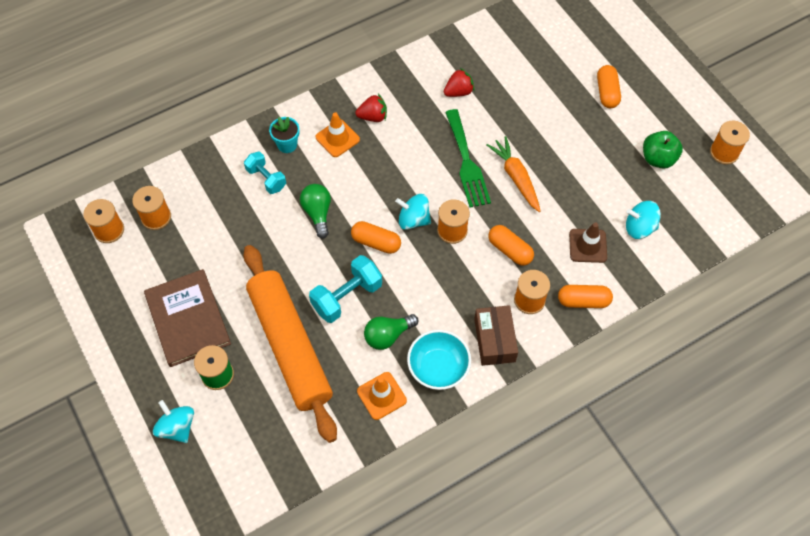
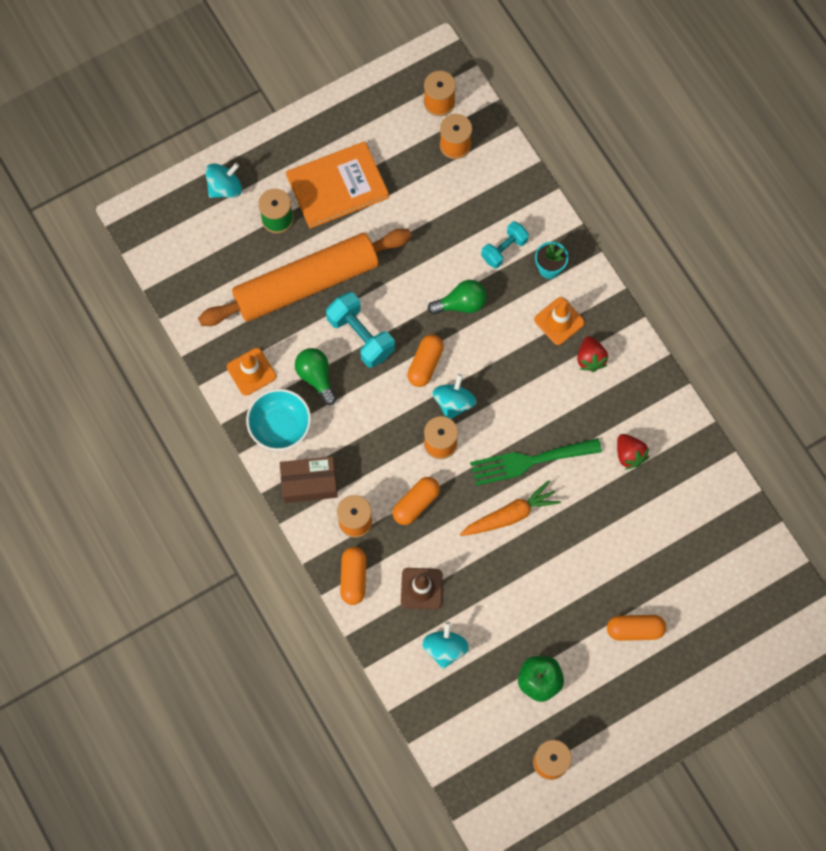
camera: 90 degrees right, 10 degrees up
(188, 319) = (337, 186): brown book -> orange book

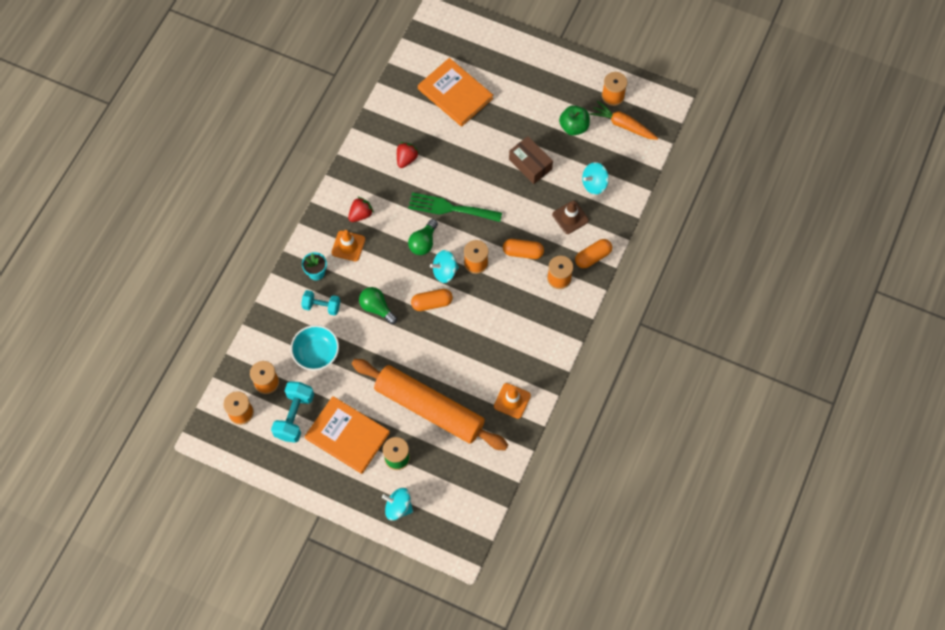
camera: 125 degrees left, 5 degrees down
(280, 426) = (534, 359): turquoise bowl -> turquoise bowl (316, 353)
(309, 483) = (556, 319): brown box -> brown box (530, 164)
(316, 377) = (487, 360): green light bulb -> green light bulb (423, 243)
(361, 336) = (441, 352): turquoise dumbbell -> turquoise dumbbell (294, 416)
(510, 515) = (490, 198): orange carrot -> orange carrot (623, 125)
(529, 461) = (450, 208): green fork -> green fork turned 150 degrees clockwise
(634, 629) = (508, 98): orange capsule -> none
(683, 570) = (455, 93): none -> orange book

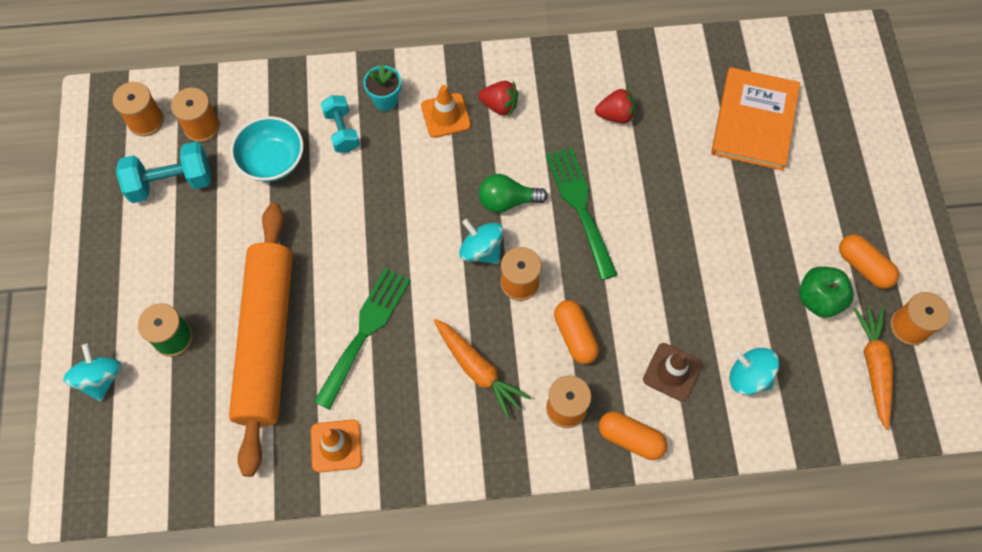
camera: 60 degrees right, 0 degrees up
(347, 435) = (175, 259): orange book -> none
(377, 308) = (377, 196): green light bulb -> none
(432, 303) = (425, 259): orange capsule -> orange capsule (863, 266)
(455, 355) = (365, 331): none -> green fork
(512, 309) = (478, 370): none -> orange carrot
(530, 164) = (717, 272): brown box -> none

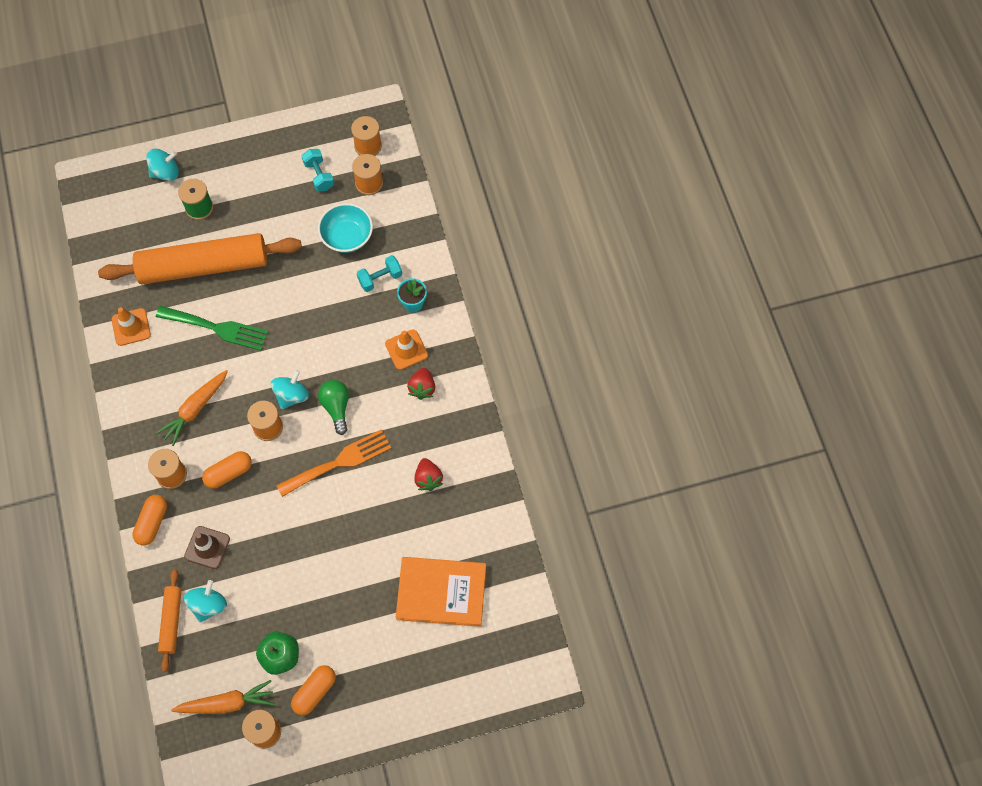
camera: 80 degrees right, 0 degrees up
(171, 182) = (319, 175): turquoise dumbbell -> turquoise dumbbell, size x0.66
(580, 206) = (339, 462): green fork -> orange fork
(766, 425) = (171, 621): none -> orange rolling pin

